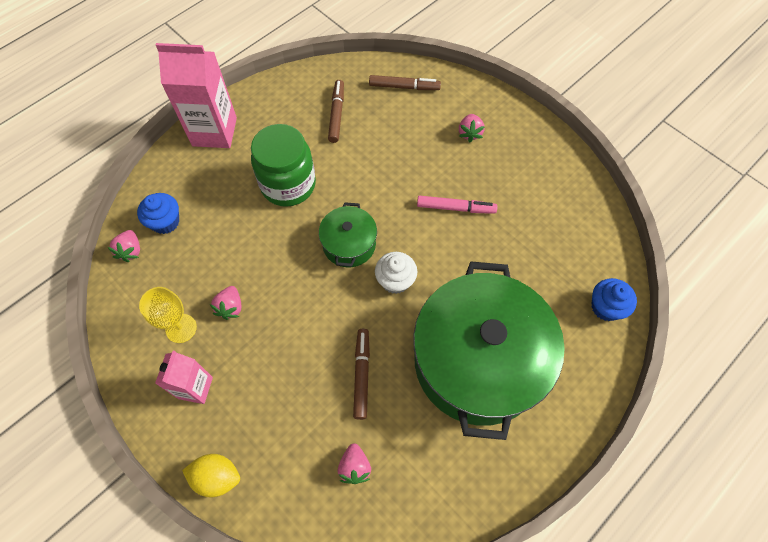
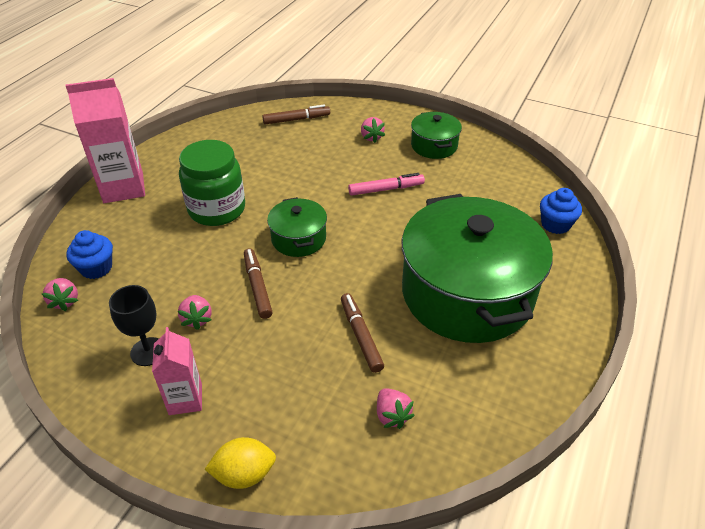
camera: 20 degrees left, 20 degrees down
(181, 328) = (148, 351): yellow goblet -> black goblet
(336, 114) = (242, 150): brown marker -> brown marker (257, 287)
(395, 280) = (357, 254): white cupcake -> none
(529, 164) = (434, 146): none -> green pot

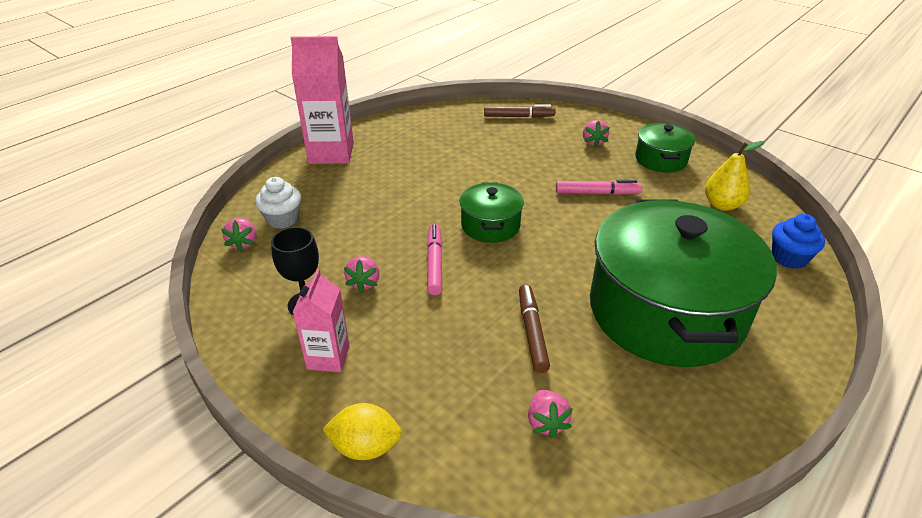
camera: 15 degrees right, 5 degrees down
(96, 268) = (282, 219): blue cupcake -> white cupcake
(217, 209) = (415, 185): green jar -> none
(257, 287) = (434, 263): brown marker -> pink marker
(494, 183) = (722, 205): none -> yellow pear

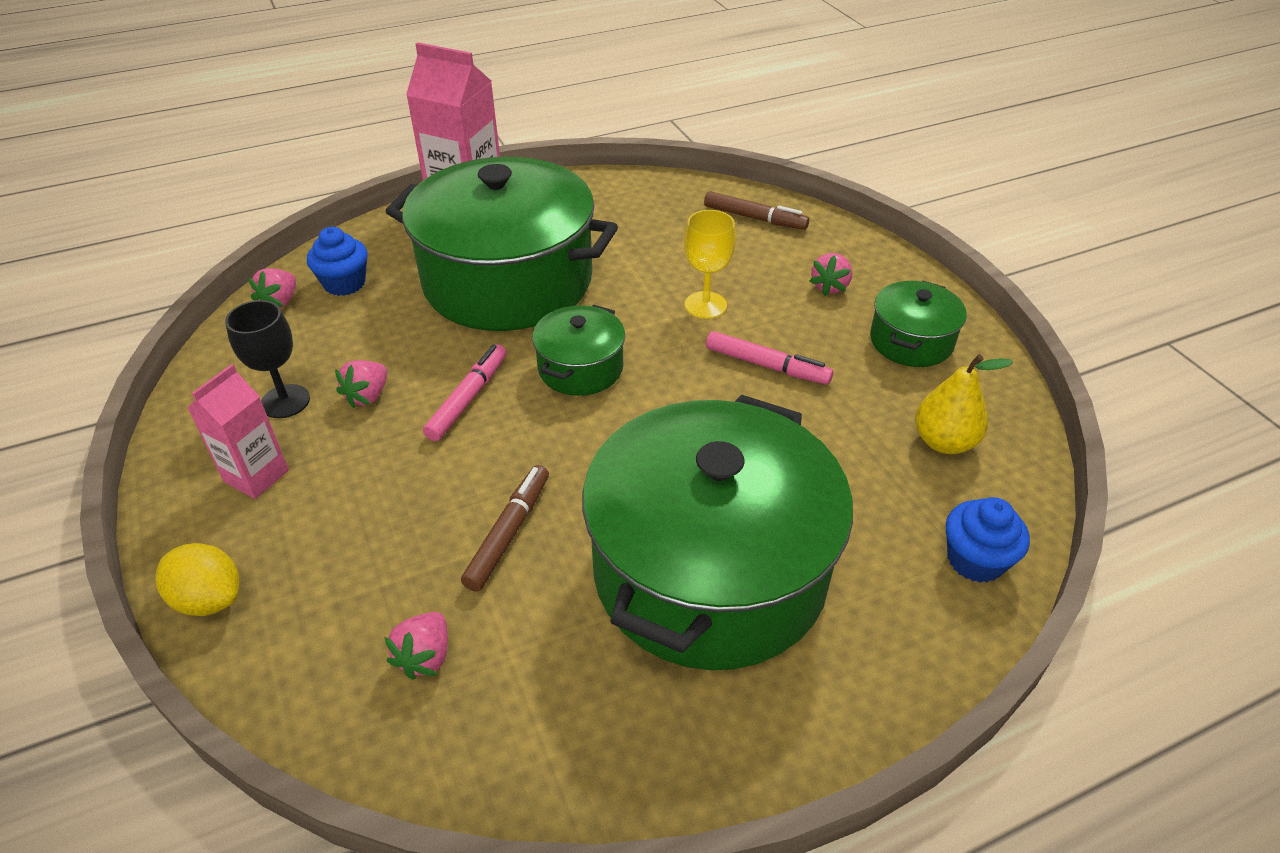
camera: 25 degrees right, 5 degrees up
(282, 219) = (344, 283): white cupcake -> blue cupcake
(397, 188) = (508, 281): none -> green pot
(533, 170) = (705, 305): none -> yellow goblet

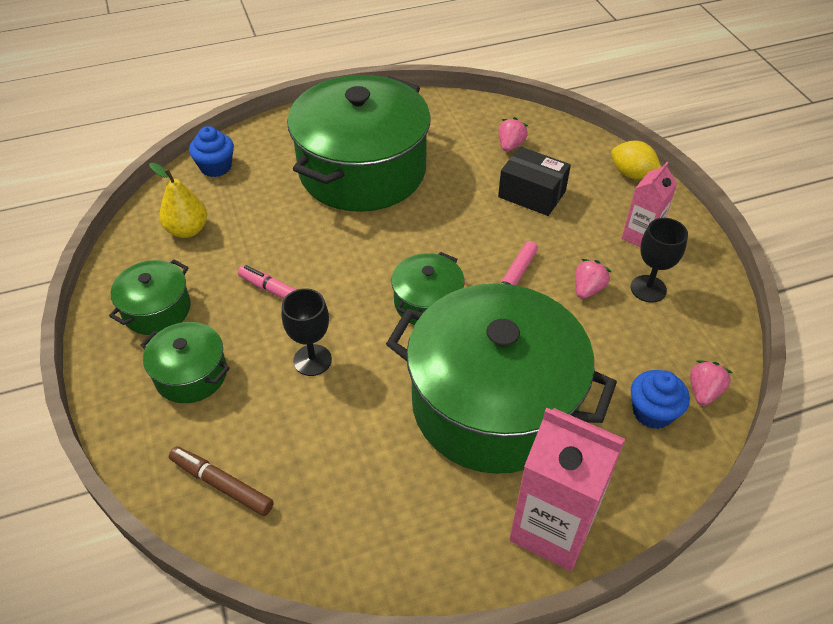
camera: 175 degrees left, 5 degrees up
(408, 541) = (532, 194): none -> black box
(508, 533) = (474, 195): brown marker -> none
(705, 305) = (312, 360): yellow goblet -> black goblet
(830, 286) = (191, 374): pink strawberry -> green pot

